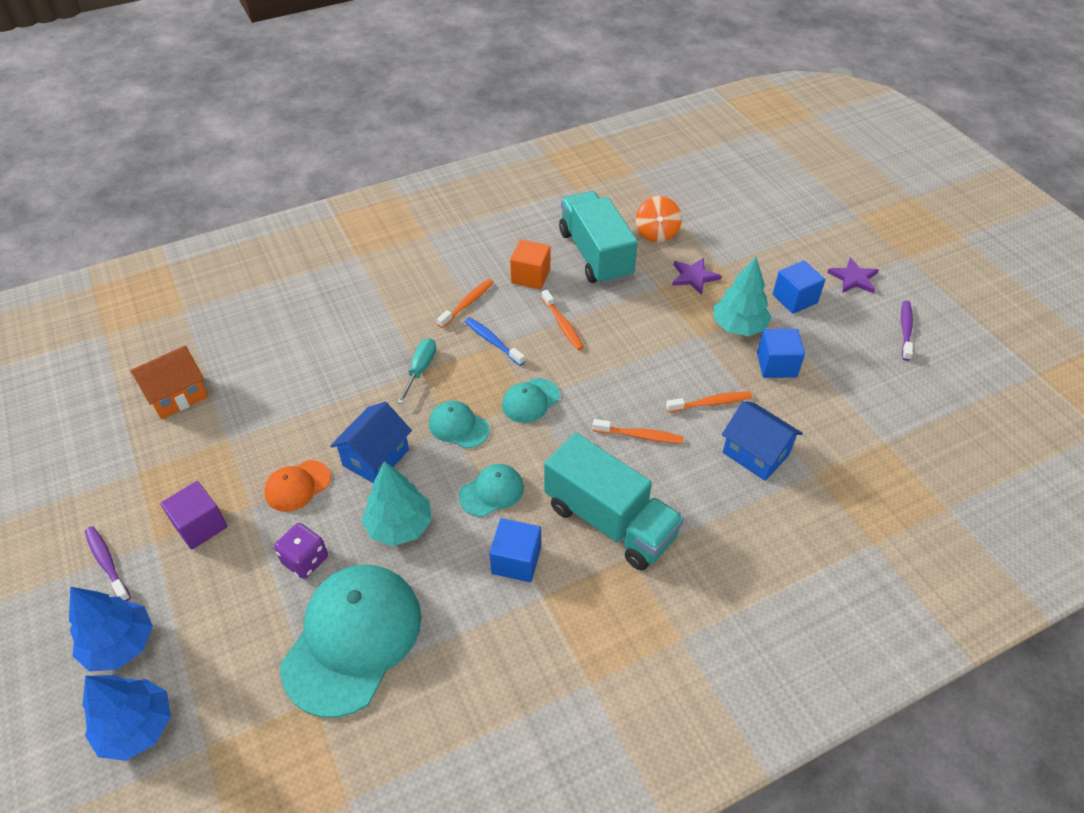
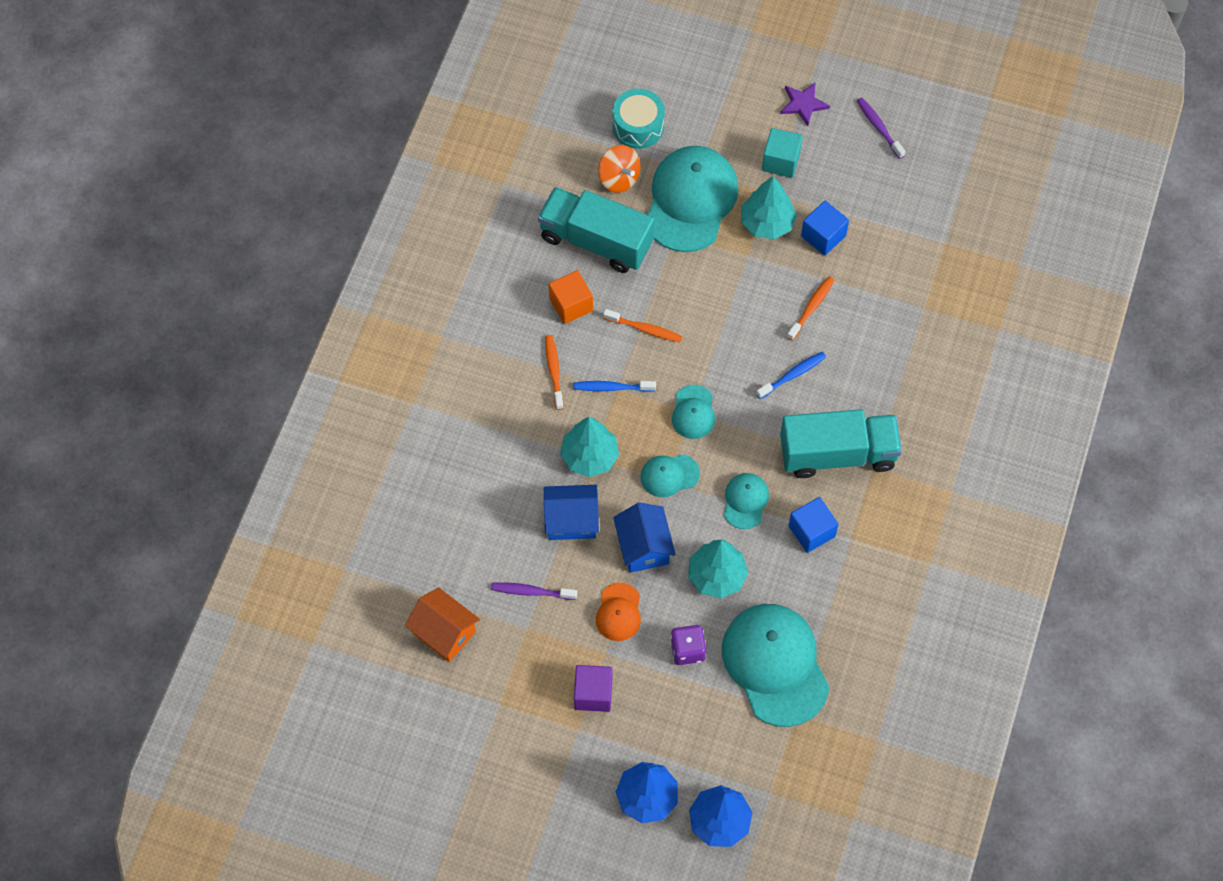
camera: 45 degrees left, 15 degrees up
(107, 563) = (568, 768): purple toothbrush -> purple toothbrush (531, 591)
(177, 395) = (444, 632): orange house -> orange house turned 60 degrees counterclockwise
(420, 370) = (589, 456): turquoise screwdriver -> turquoise tree
(640, 436) = (792, 375): orange toothbrush -> blue toothbrush
(694, 277) = (691, 200): purple star -> turquoise cap
(706, 215) = (638, 126): none -> turquoise drum
(755, 453) = (876, 323): blue house -> blue house (571, 520)
(794, 299) = (781, 161): blue cube -> turquoise cube

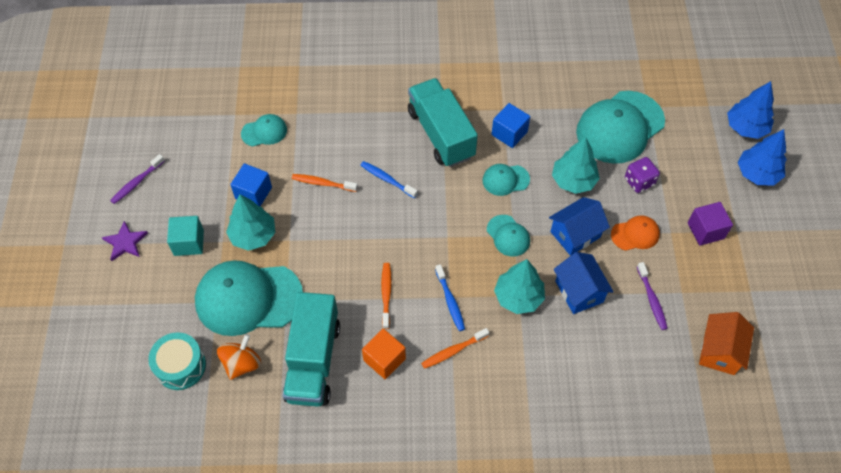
camera: 110 degrees left, 5 degrees down
(693, 412) = (447, 236): turquoise cap -> turquoise cap (264, 132)

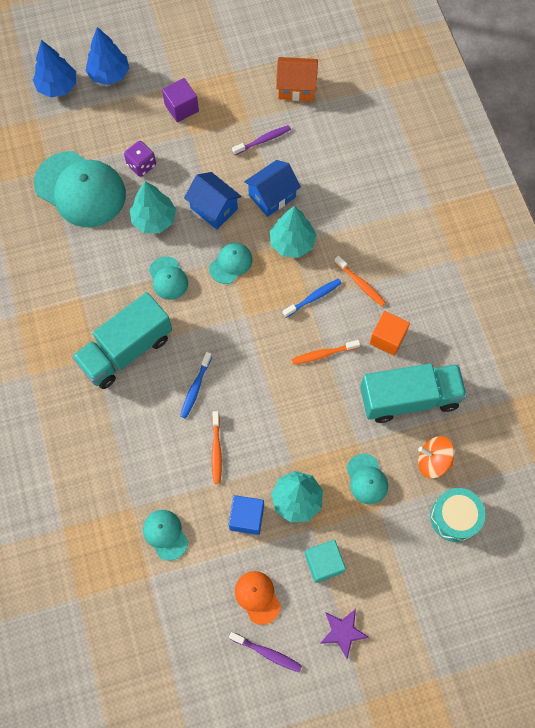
camera: 105 degrees left, 10 degrees up
(248, 298) = (366, 479): turquoise cap -> turquoise cap, size x0.48
(509, 133) = (110, 286): blue cube -> none
(635, 234) = (200, 161): orange cap -> orange cap (257, 597)

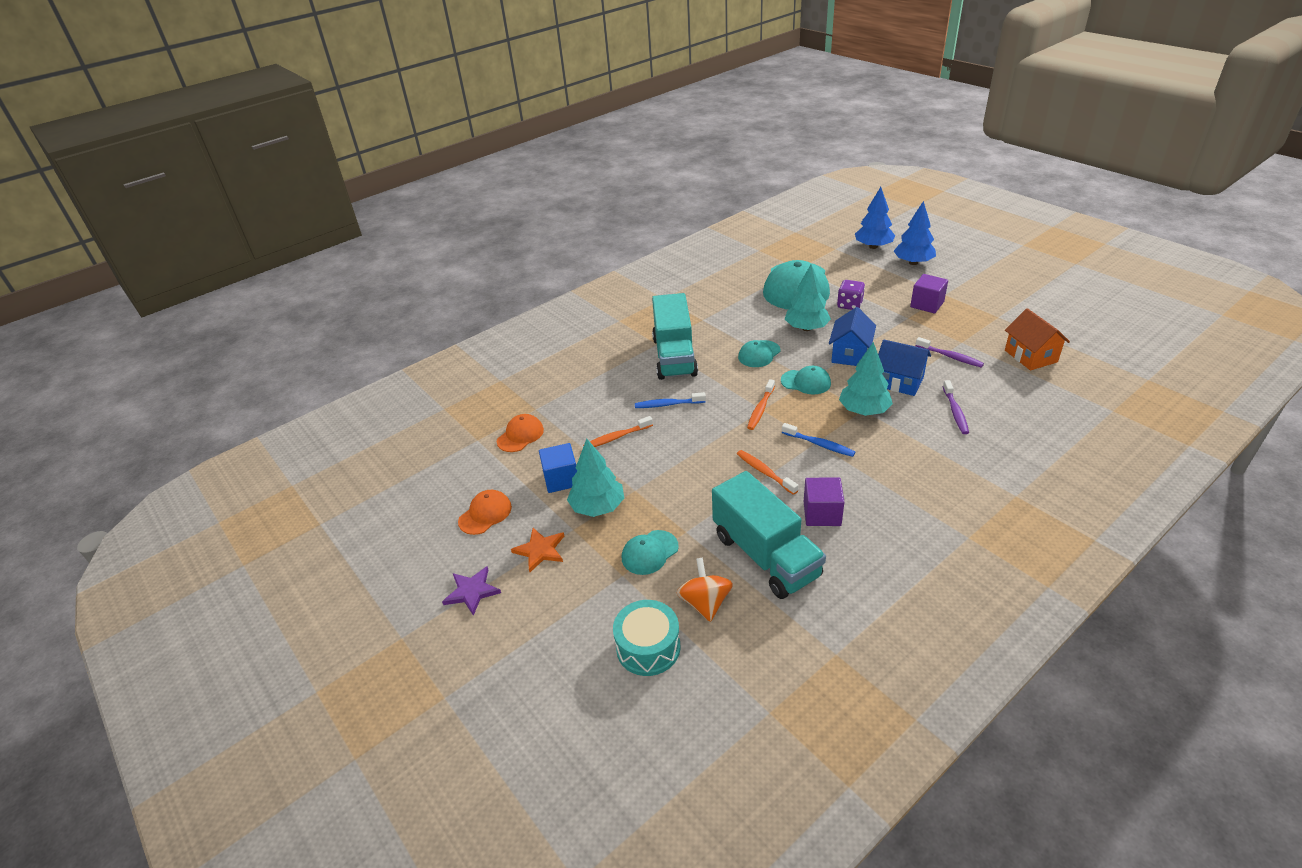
camera: 70 degrees right, 30 degrees down
(126, 350) = (674, 356): turquoise truck -> turquoise truck turned 120 degrees counterclockwise
(165, 534) = (520, 435): turquoise cap -> orange cap
(267, 653) = (431, 540): purple toothbrush -> purple toothbrush (955, 412)
(324, 563) = (540, 550): turquoise cube -> orange star
(361, 284) = (865, 472): orange toothbrush -> orange toothbrush (760, 409)
(387, 338) = (822, 513): orange cube -> purple cube

